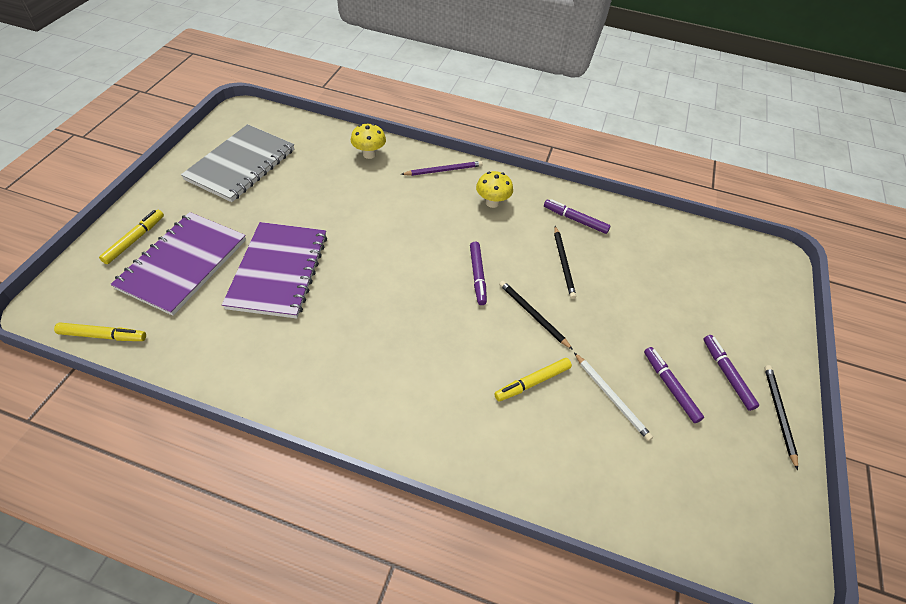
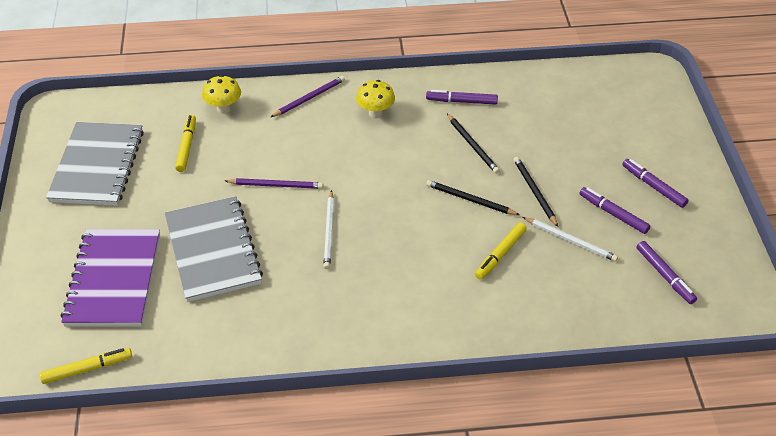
camera: 20 degrees left, 5 degrees down
(135, 240) = (45, 277): yellow marker -> yellow marker (187, 146)
(278, 271) = (213, 250): purple notebook -> grey notebook
(369, 234) = (276, 185): none -> purple pencil
(387, 294) = (329, 231): none -> white pencil
(477, 276) = (402, 185): purple marker -> purple marker (664, 276)
(778, 414) = (706, 201): black pencil -> black pencil (534, 192)

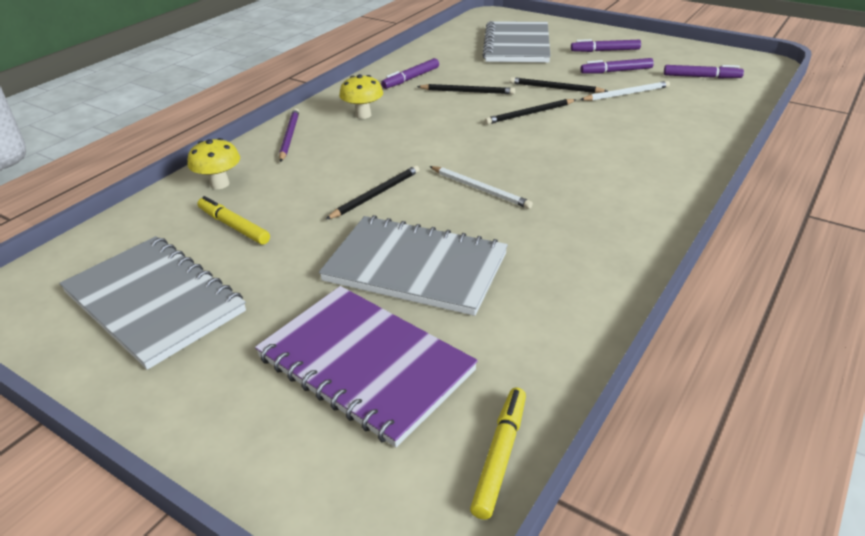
camera: 50 degrees left, 10 degrees down
(276, 185) = (376, 194): purple pencil -> black pencil
(500, 254) = (609, 124): yellow marker -> none
(600, 125) = (517, 45): none -> grey notebook

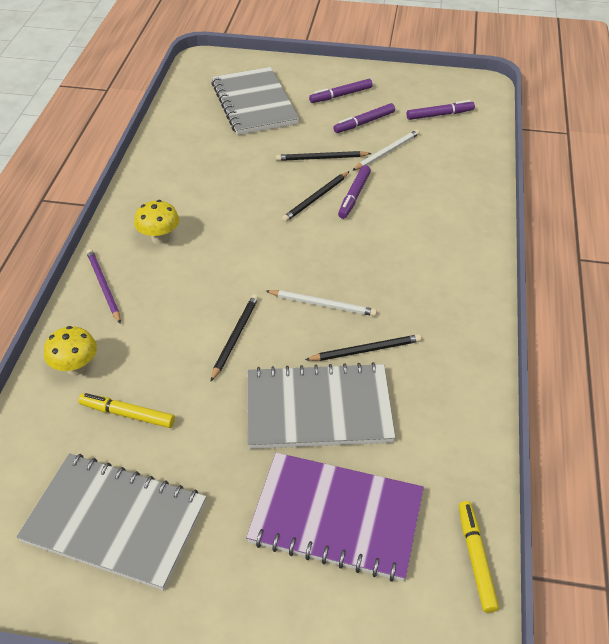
camera: 25 degrees left, 10 degrees up
(411, 78) = (176, 175): purple marker -> purple marker (354, 196)
(468, 92) = (243, 181): black pencil -> black pencil (366, 350)

